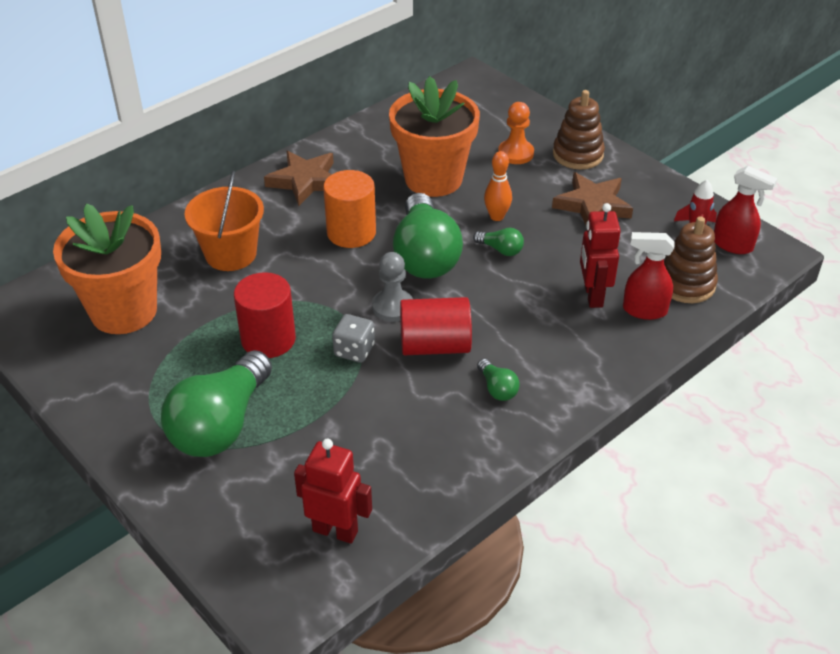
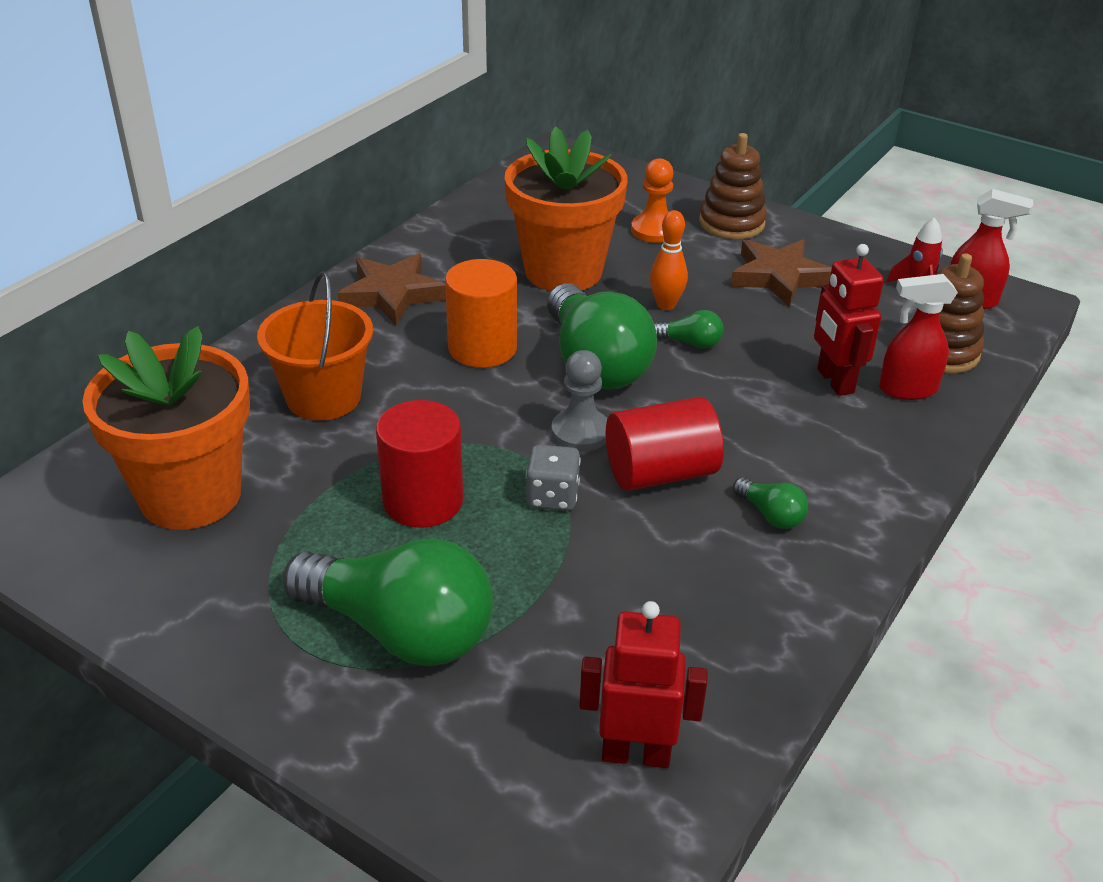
camera: 15 degrees left, 5 degrees down
(221, 425) = (400, 631): green light bulb -> green light bulb turned 75 degrees counterclockwise

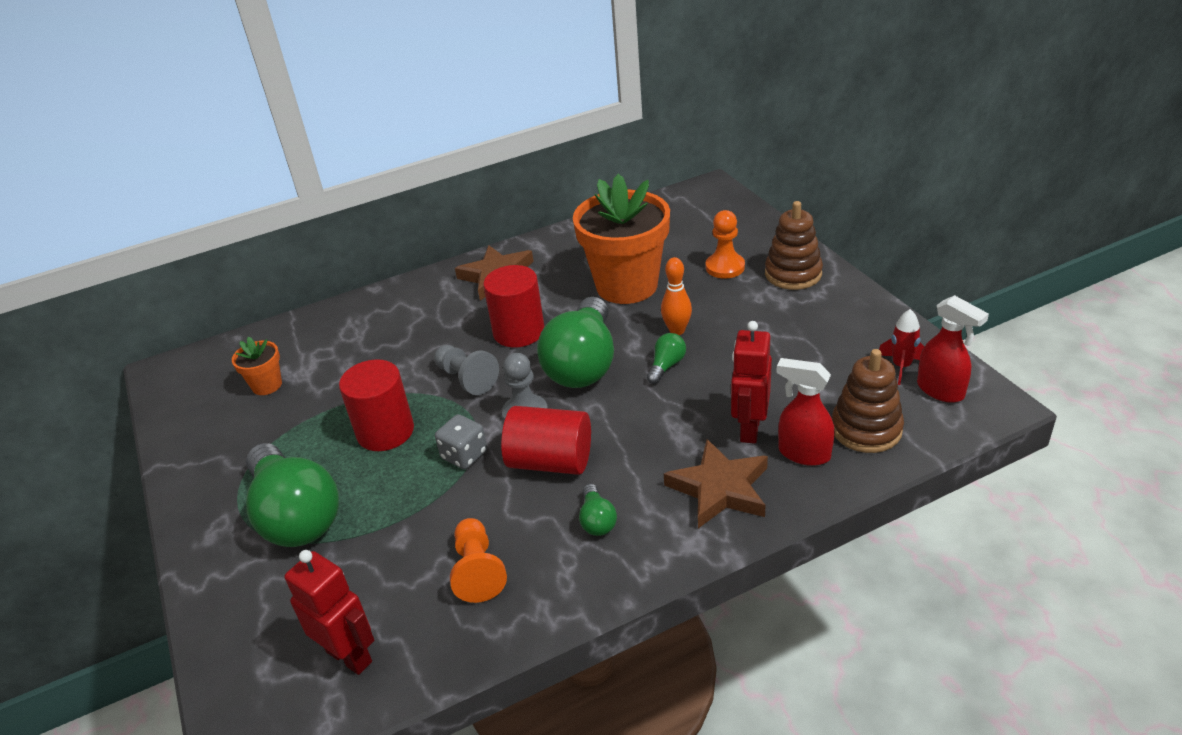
camera: 35 degrees right, 0 degrees up
(190, 495) = (267, 385): orange flower pot -> orange flower pot, size x0.45
(323, 397) = (392, 341): orange bucket -> none
(469, 415) = (466, 379): none -> grey pawn
(482, 348) = (519, 332): orange cylinder -> red cylinder
(690, 343) = (666, 366): green light bulb -> green light bulb turned 105 degrees counterclockwise
(693, 609) = (478, 570): none -> orange pawn
(779, 277) = (788, 329): brown star -> brown star (720, 489)

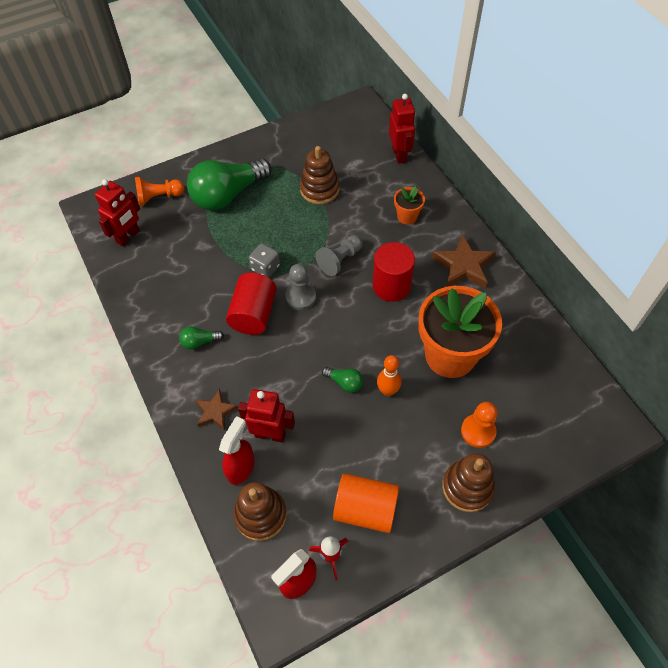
camera: 85 degrees right, 20 degrees up
(267, 385) = (342, 156): orange flower pot -> orange flower pot (407, 216)
(289, 330) = (399, 155): none -> red robot
(325, 406) = (319, 189): none -> brown stacking toy
(385, 431) = (292, 224): red cylinder -> none
(478, 570) = (172, 285): orange pawn -> orange pawn (159, 197)
(583, 363) = (351, 328): green light bulb -> none
(720, 489) = (215, 411): brown star -> brown star, size x0.61
(836, 343) = (365, 509): none -> orange cylinder

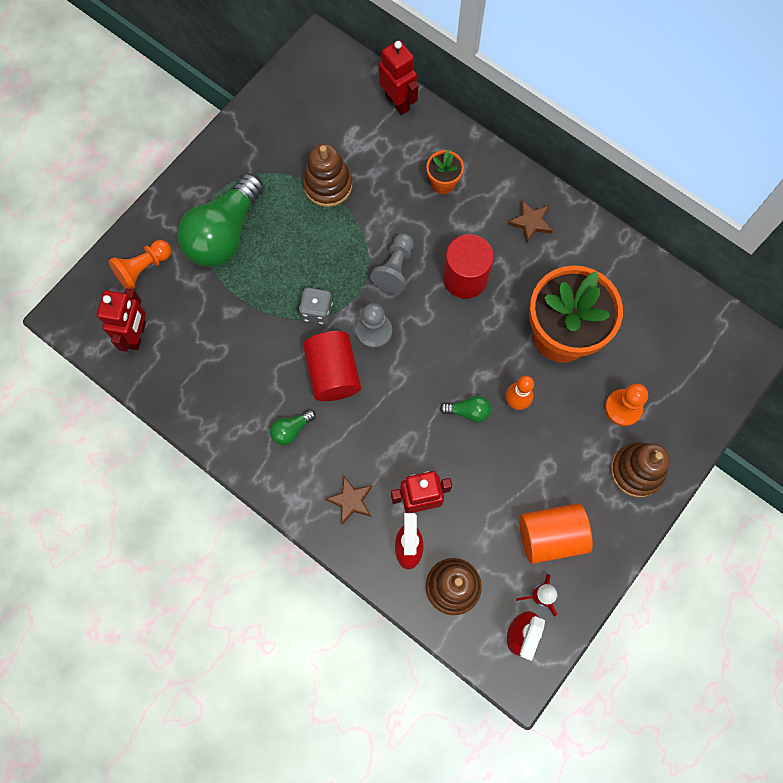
camera: 25 degrees left, 15 degrees up
(463, 266) = (530, 222): brown star -> brown star, size x0.61

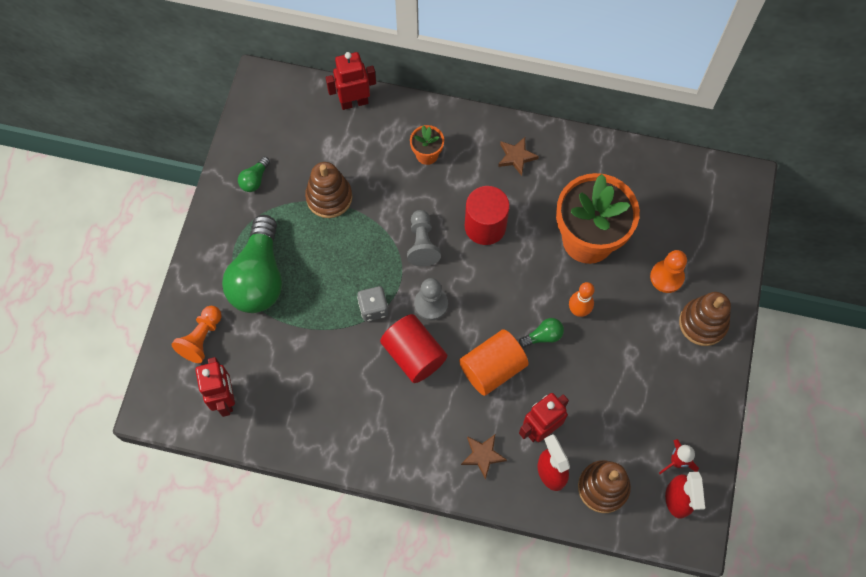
camera: 25 degrees left, 5 degrees down
(291, 430) = (402, 419): green light bulb -> green light bulb (255, 179)
(397, 102) = (354, 102): red robot -> red robot turned 45 degrees counterclockwise
(551, 536) = (661, 408): orange cylinder -> orange cylinder (492, 368)

